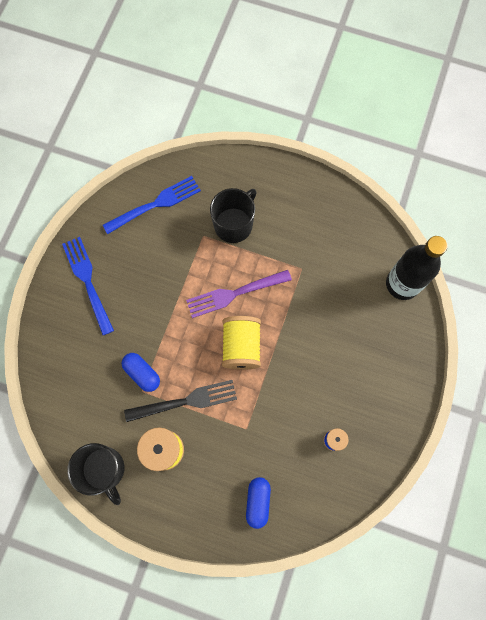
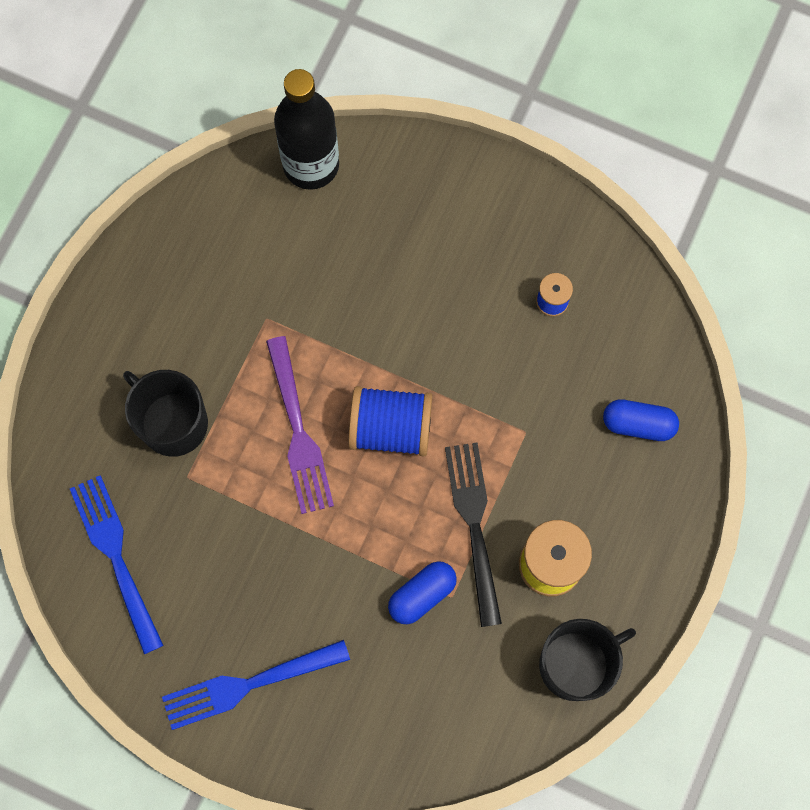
camera: 85 degrees left, 0 degrees up
(241, 346) = (391, 428): yellow spool -> blue spool

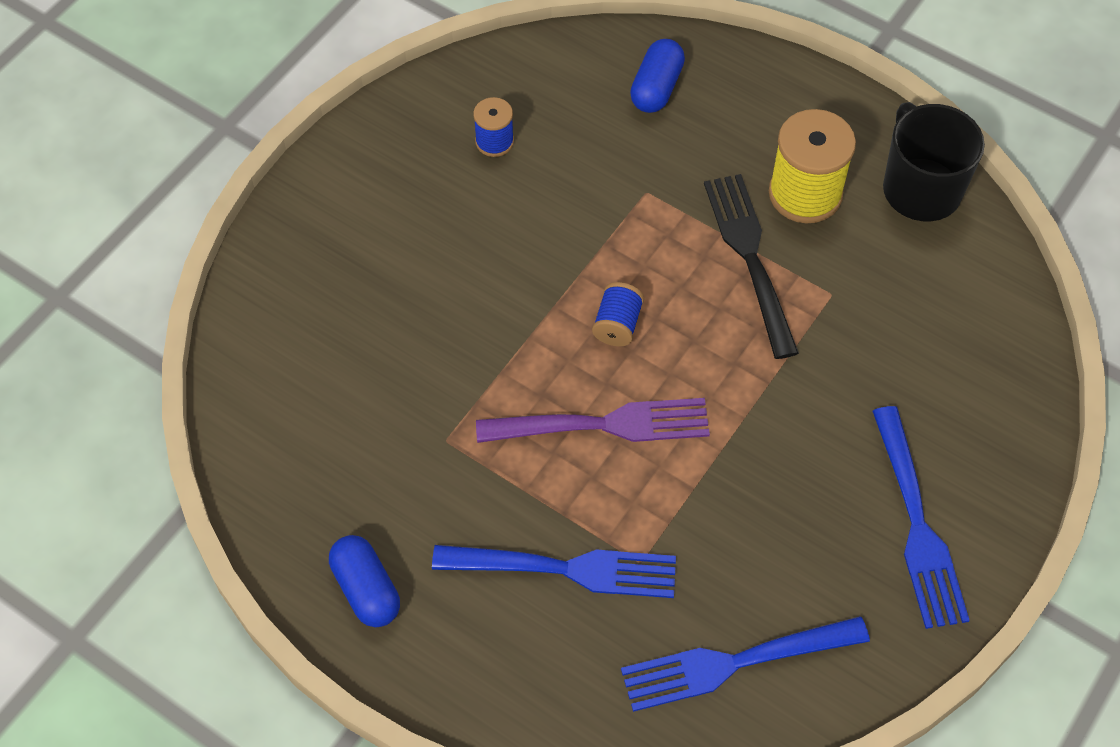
camera: 80 degrees left, 15 degrees down
(173, 422) = (564, 569): black mug -> blue fork
(311, 165) = (251, 361): black bottle -> none
(391, 428) = (617, 325): blue spool -> blue spool, size x0.53
(422, 595) = (826, 323): blue capsule -> blue capsule (366, 589)
(475, 526) = (751, 258): black fork -> black fork turned 75 degrees clockwise

